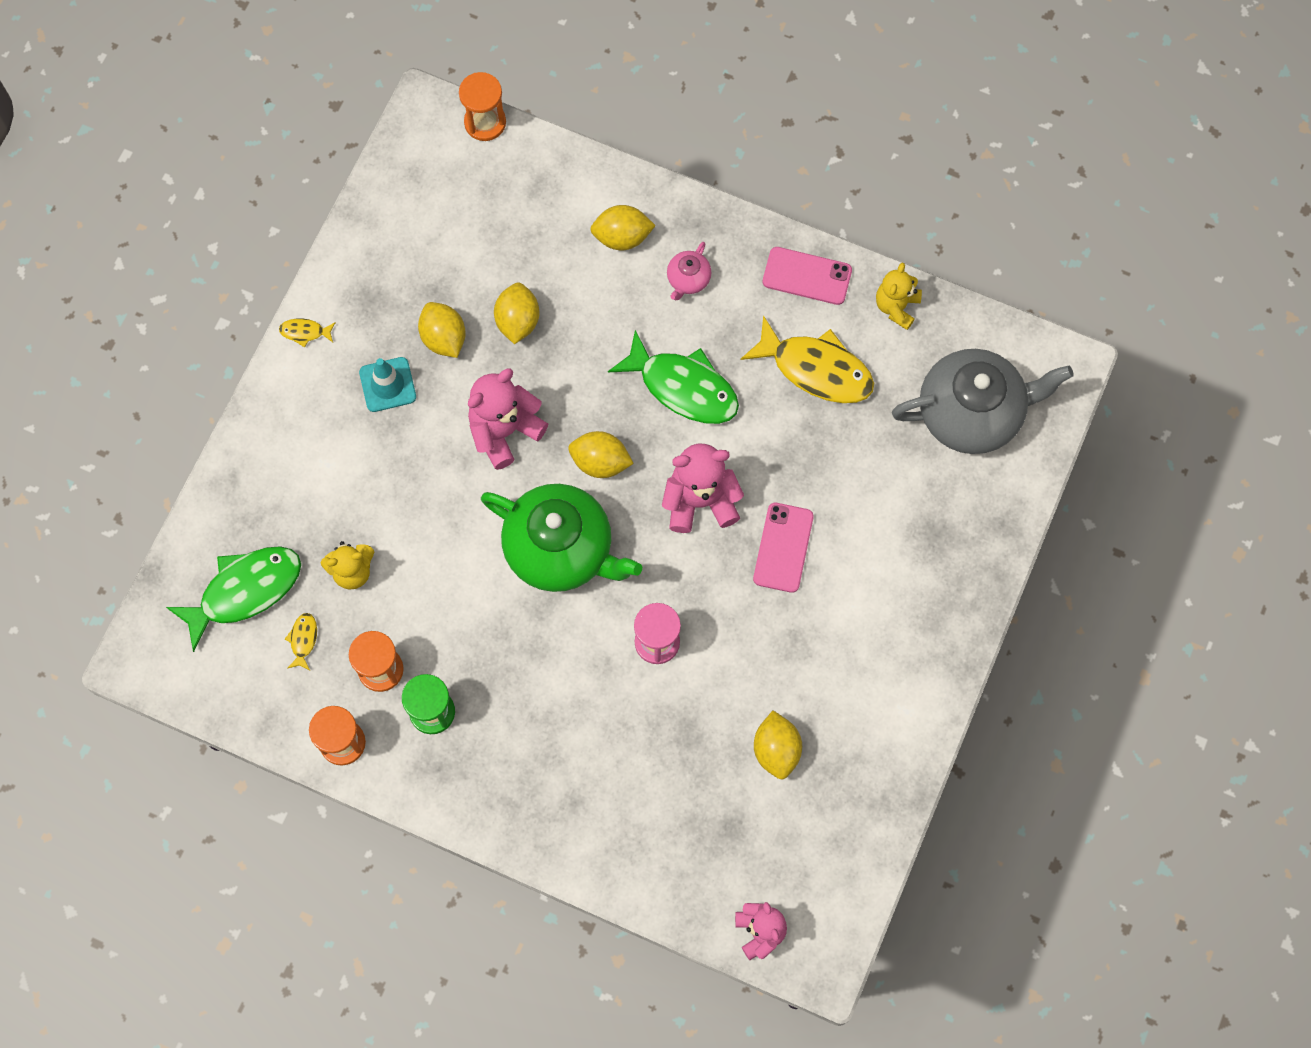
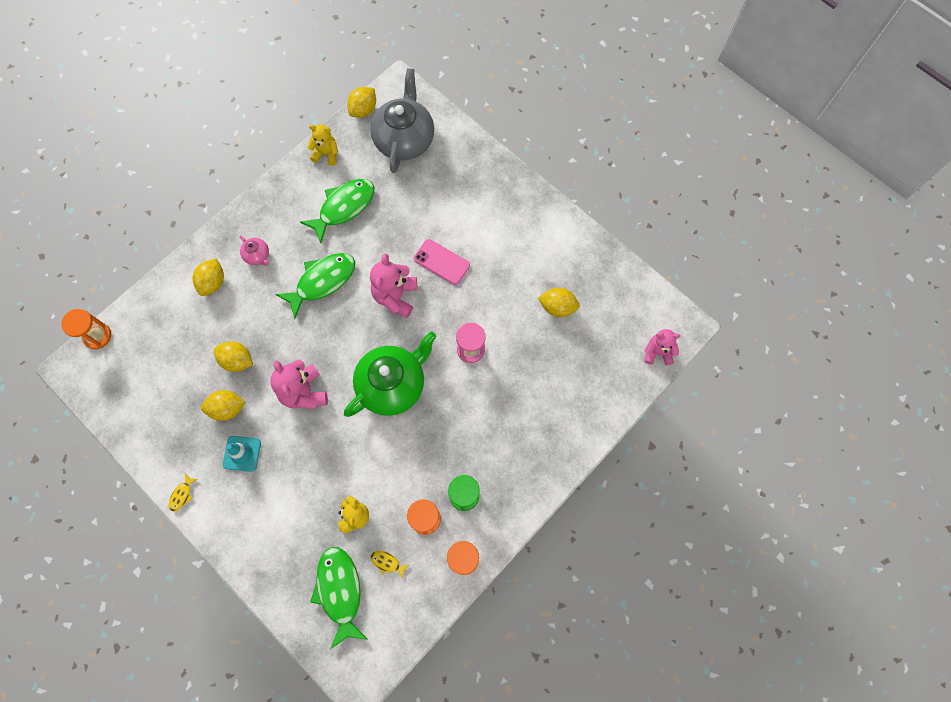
camera: 70 degrees left, 0 degrees up
(600, 462) = (348, 343): yellow lemon -> yellow lemon (363, 110)
(807, 276) = (286, 192): pink phone -> none
(816, 369) = (344, 207): yellow fish -> green fish
(896, 307) = (326, 154): yellow teddy bear -> yellow teddy bear turned 150 degrees clockwise

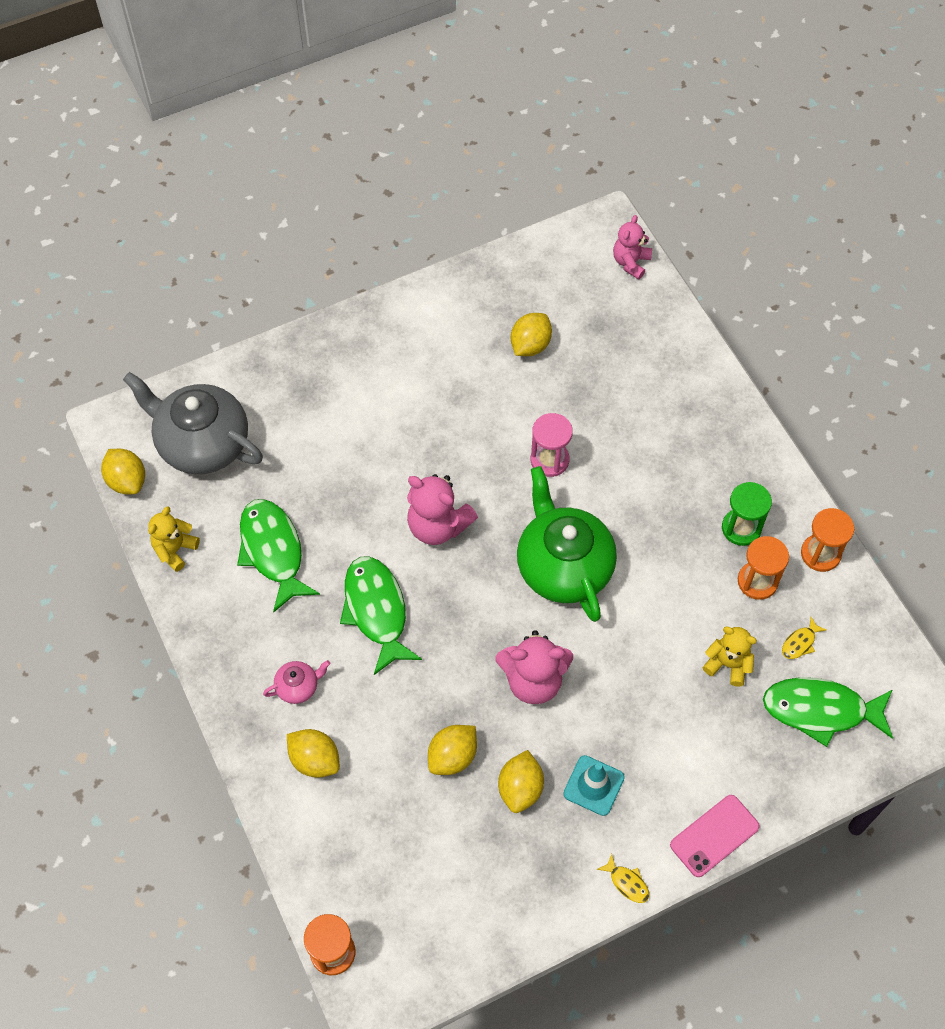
camera: 70 degrees left, 10 degrees down
(441, 262) = (411, 455): pink phone -> pink phone (714, 836)

